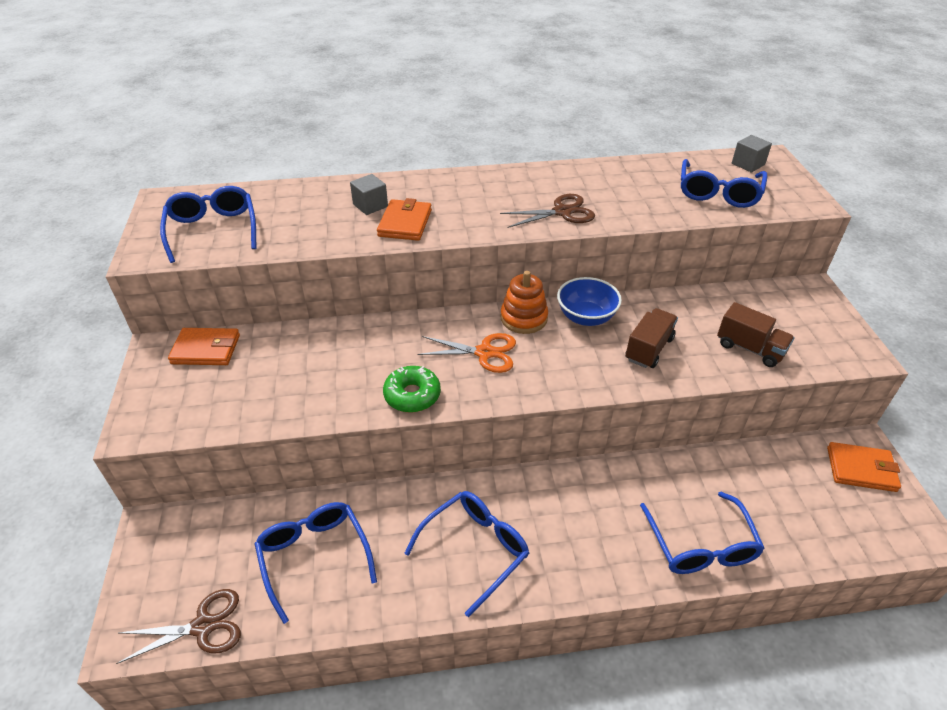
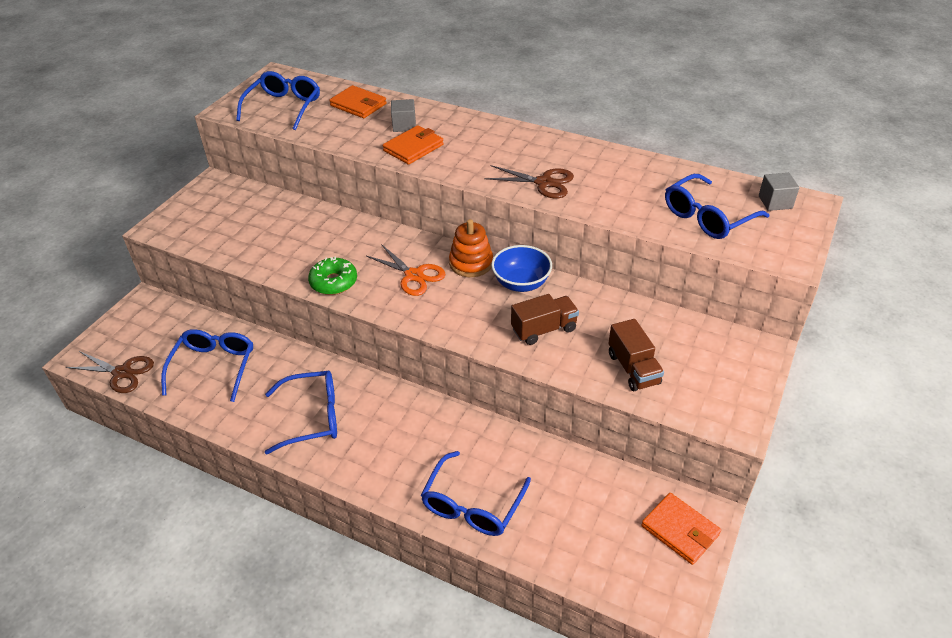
camera: 35 degrees right, 0 degrees up
(206, 349) = (240, 194): orange wallet -> orange wallet (358, 105)

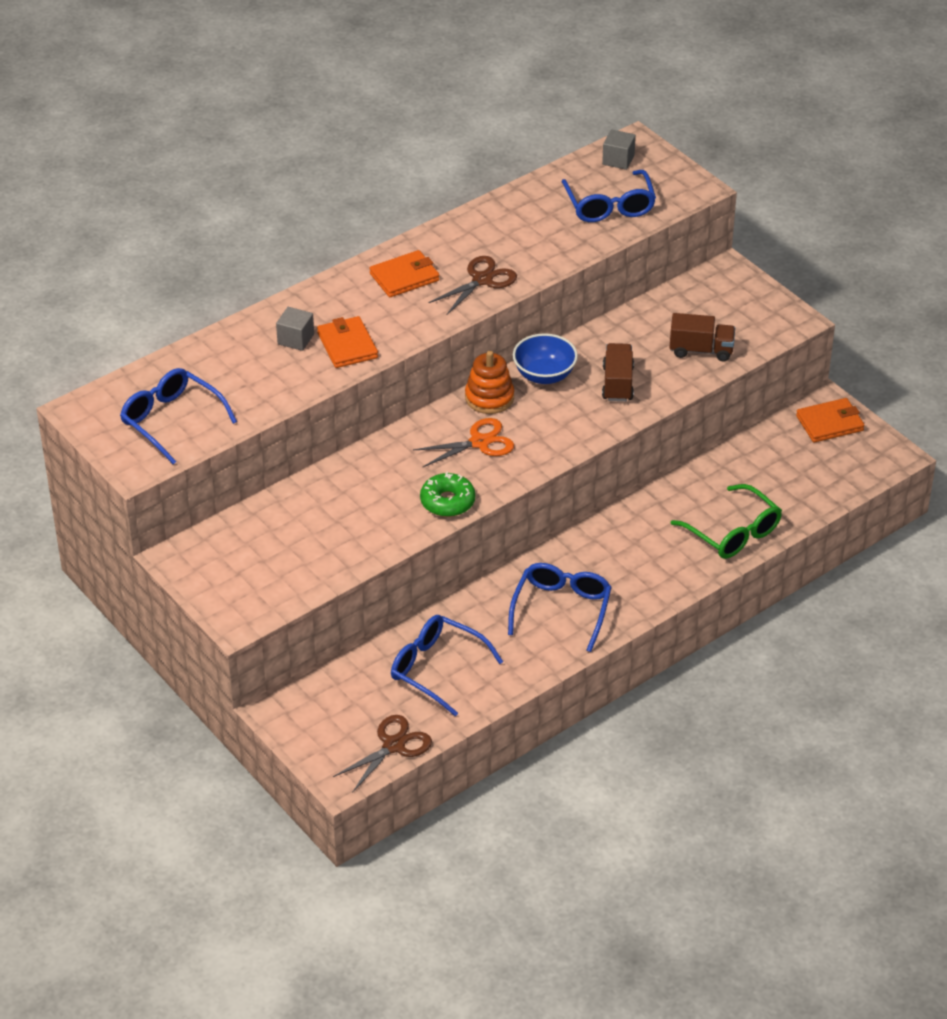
camera: 65 degrees left, 0 degrees up
(358, 105) = (219, 361): orange wallet -> orange wallet (404, 277)
(473, 504) = (732, 532): blue glasses -> green glasses

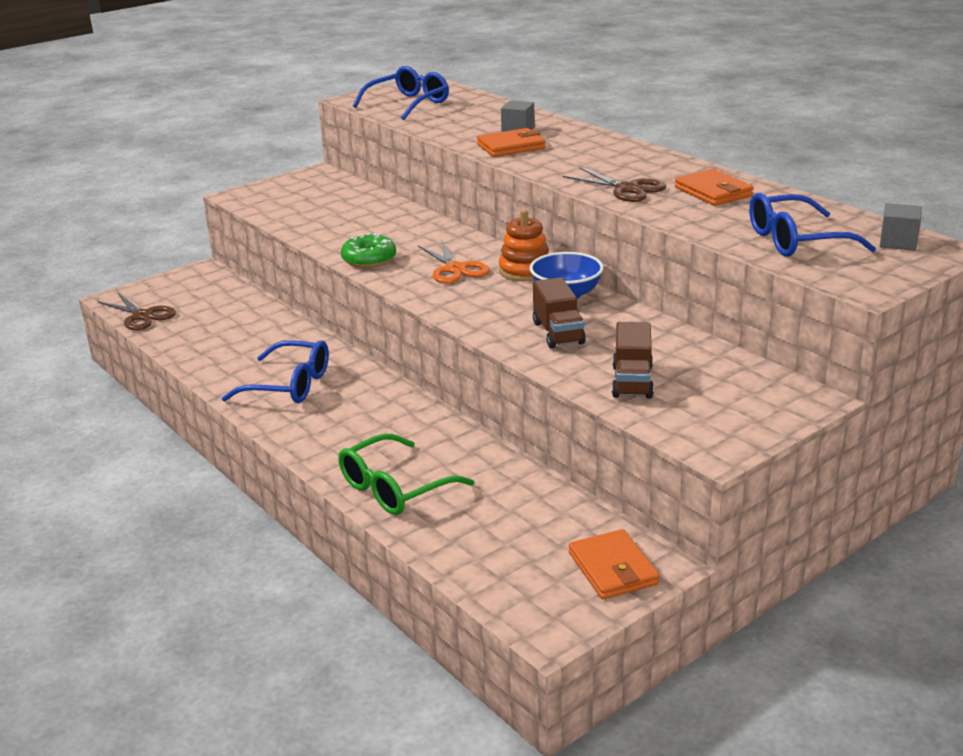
camera: 90 degrees right, 15 degrees down
(404, 277) = (621, 160): orange wallet -> orange wallet (713, 192)
(438, 669) = (226, 330): blue glasses -> none
(617, 384) = (558, 333): brown truck -> brown truck turned 75 degrees clockwise

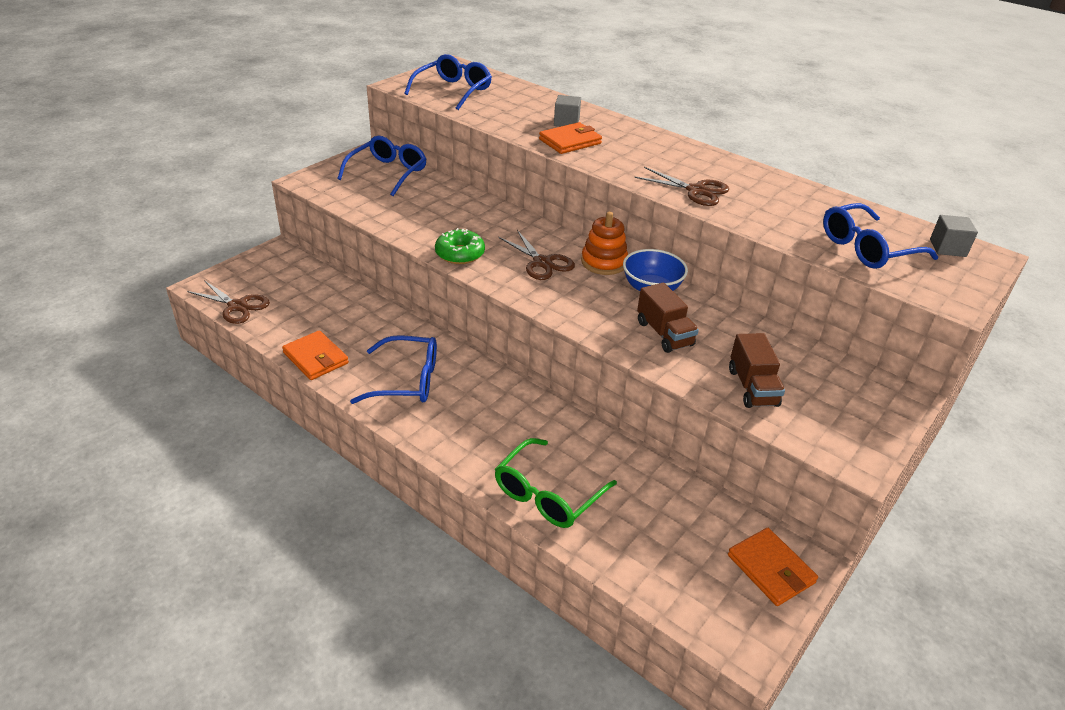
camera: 15 degrees left, 10 degrees up
(326, 190) = (387, 173): none -> blue glasses
(455, 269) = (542, 262): orange scissors -> brown scissors
(713, 192) = (769, 193): orange wallet -> orange wallet (316, 358)

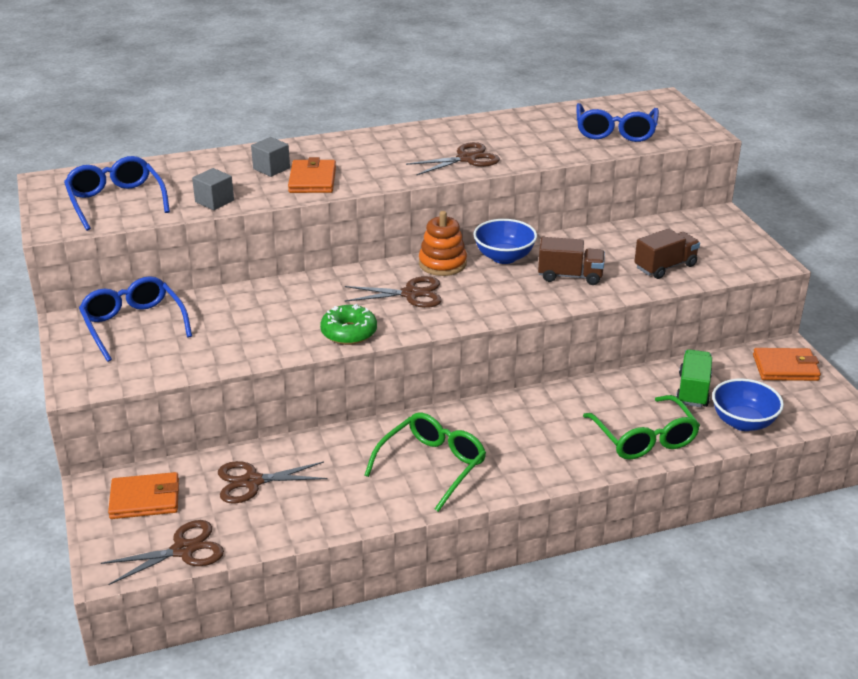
camera: 55 degrees left, 5 degrees down
(316, 358) = (341, 516): orange wallet -> orange wallet (145, 499)
(326, 305) = (252, 481): none -> brown scissors
(406, 380) = (431, 466): blue glasses -> green glasses
(638, 561) = (743, 422): none -> blue bowl
(656, 505) = (693, 390): none -> green truck
(752, 387) = (665, 267): brown truck -> brown truck turned 60 degrees counterclockwise
(947, 248) = (641, 106): grey cube -> grey cube (214, 201)

